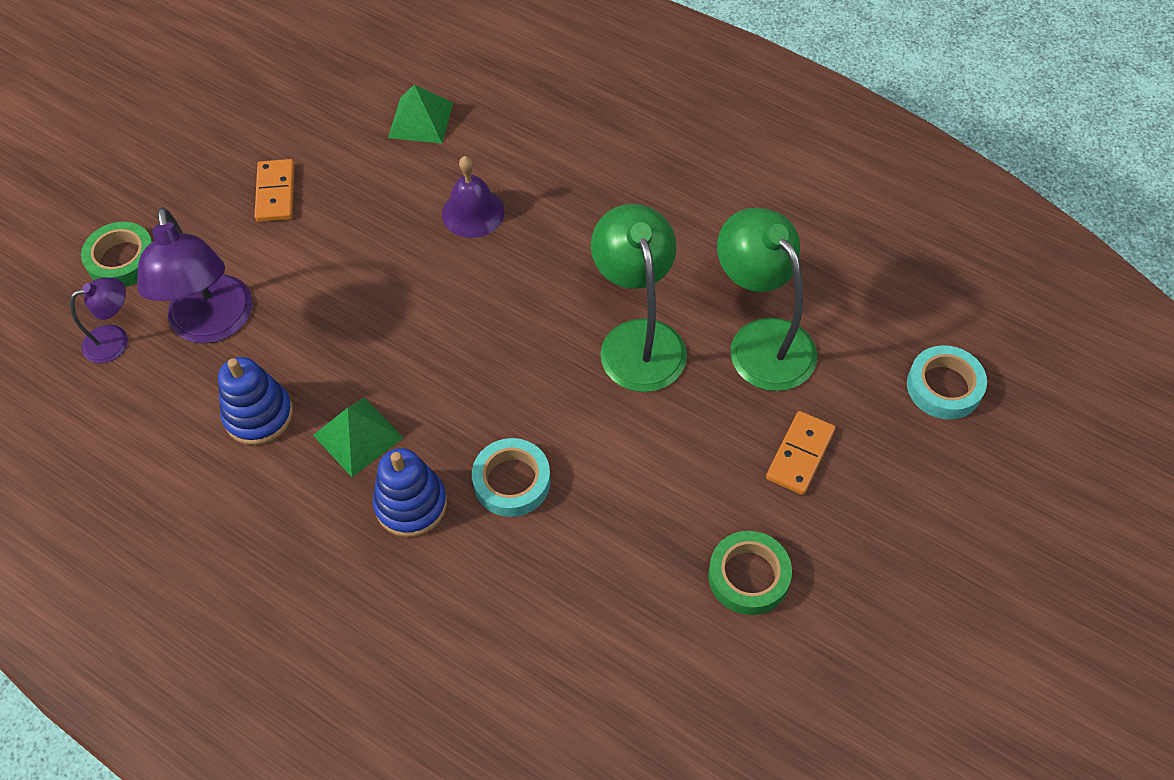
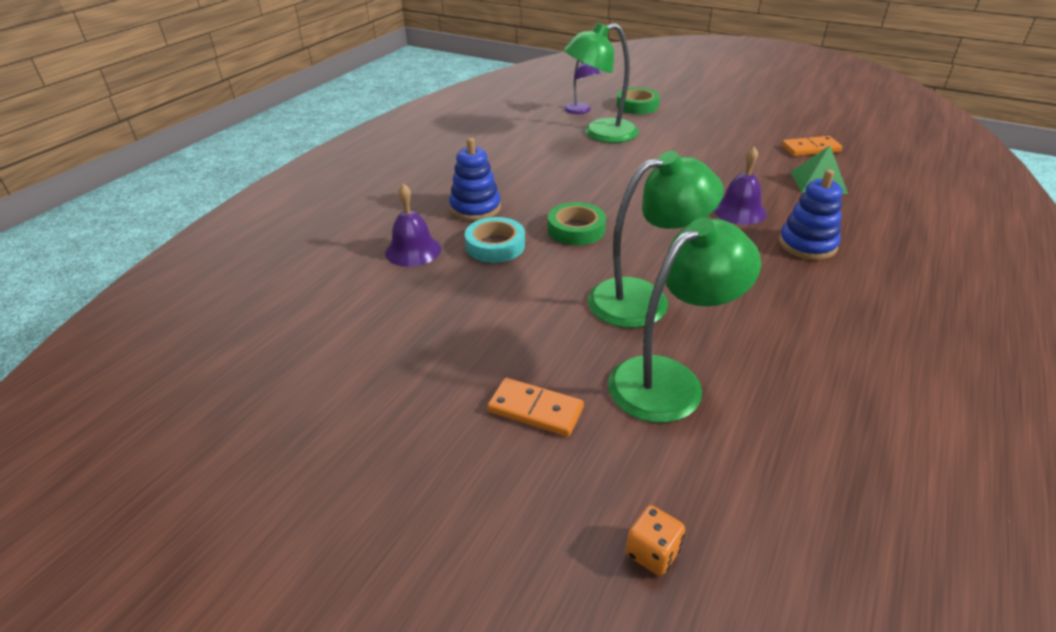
camera: 85 degrees right, 20 degrees down
(213, 325) = (600, 134): purple lamp -> green lamp
(258, 415) = (537, 153): blue stacking toy -> blue stacking toy (807, 244)
(276, 193) = (713, 140): orange domino -> orange domino (810, 149)
(358, 436) = (526, 185): green pyramid -> none
(510, 581) = (413, 250): none -> purple bell
(748, 576) = (403, 374): green tape -> green tape (576, 229)
(944, 387) = (652, 552): turquoise tape -> orange dice

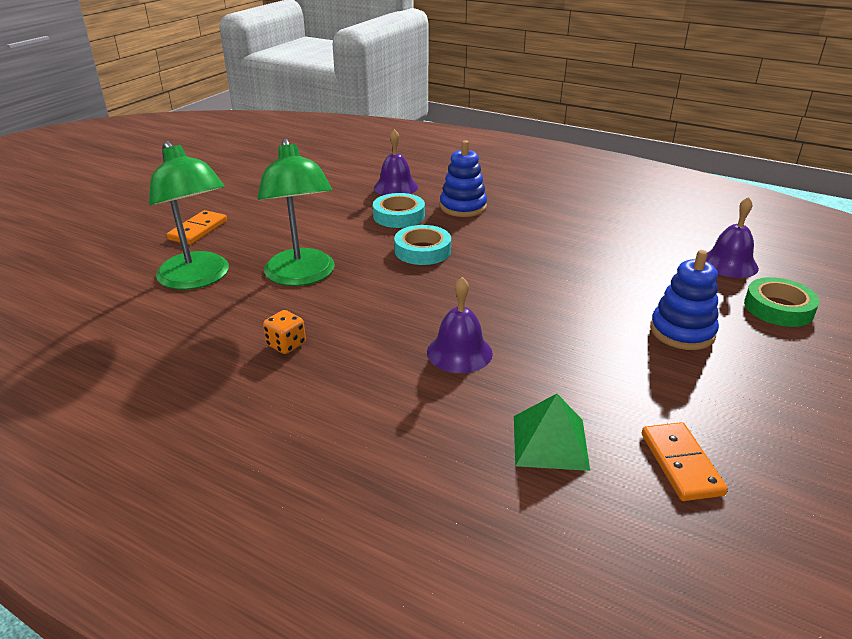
camera: 90 degrees right, 5 degrees down
(576, 229) = (422, 250): green tape -> turquoise tape
(580, 111) = (729, 264): purple lamp -> purple bell
(600, 134) = (658, 274): green lamp -> none
(652, 552) = (67, 260): orange dice -> orange dice (286, 345)
(807, 244) = (376, 390): blue stacking toy -> blue stacking toy (682, 332)

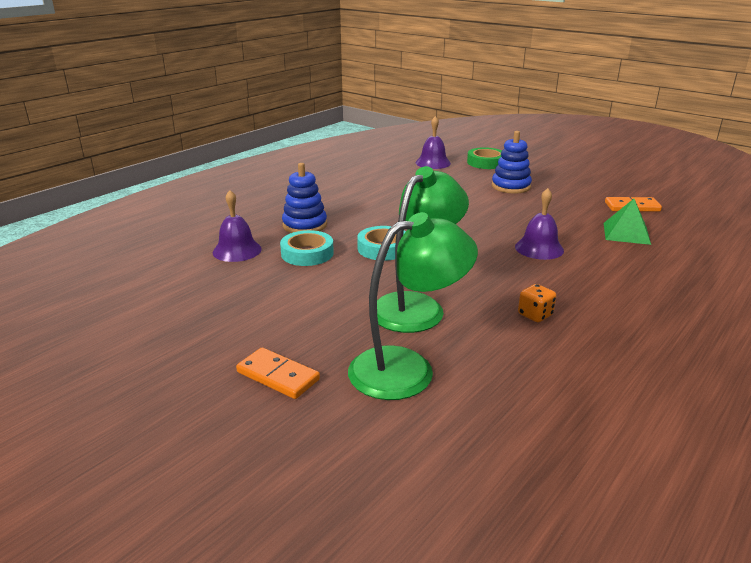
camera: 80 degrees left, 5 degrees down
(302, 276) = (416, 306): green lamp -> green lamp turned 45 degrees counterclockwise

